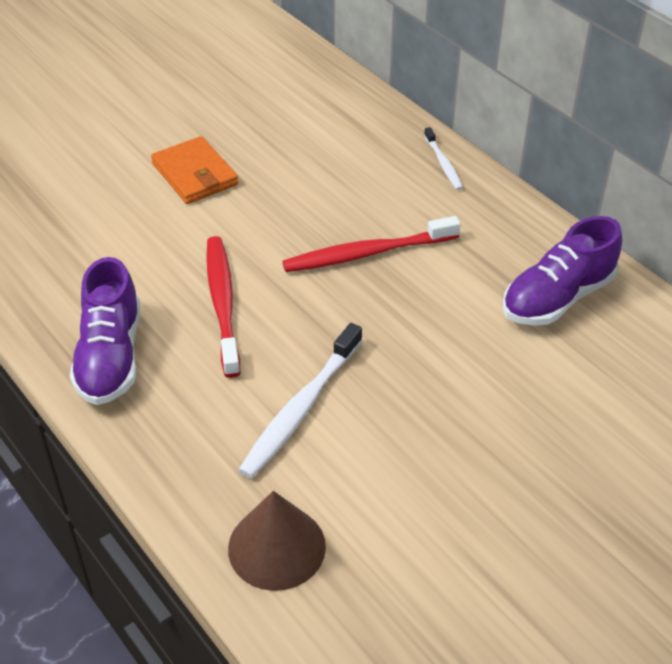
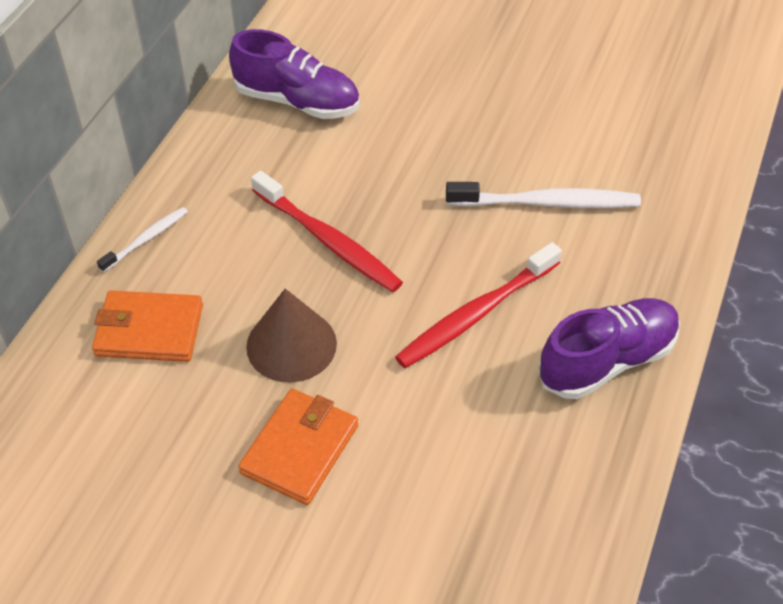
camera: 120 degrees left, 5 degrees up
(276, 547) = (675, 160): brown cone -> brown cone (291, 345)
(353, 142) = (149, 330): none -> orange wallet

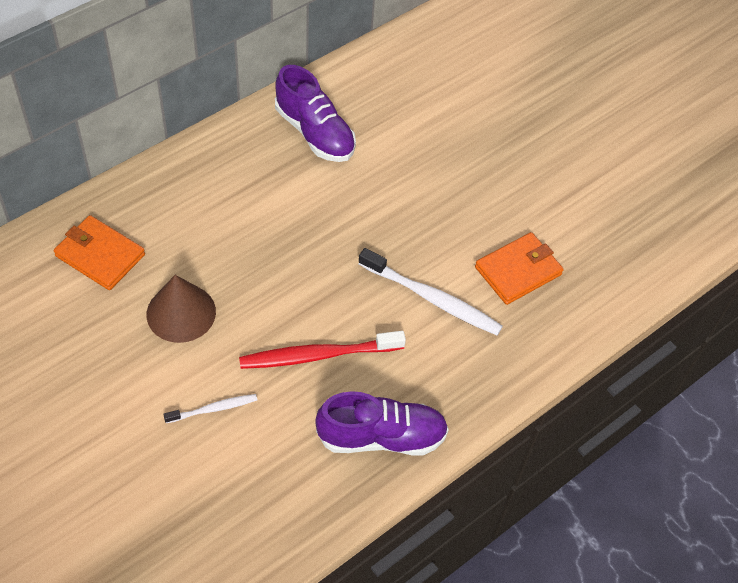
camera: 25 degrees right, 5 degrees up
(146, 239) = (142, 189): white toothbrush -> white toothbrush (213, 409)
(300, 449) = (135, 387): orange wallet -> orange wallet (518, 271)
(327, 240) = (259, 249): red toothbrush -> none

